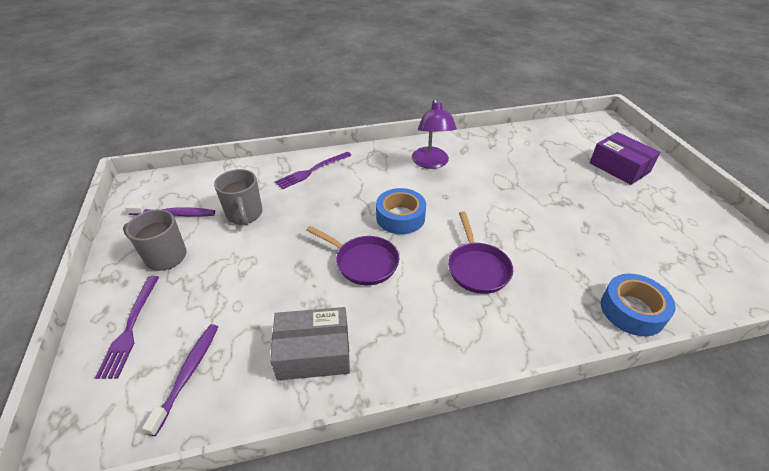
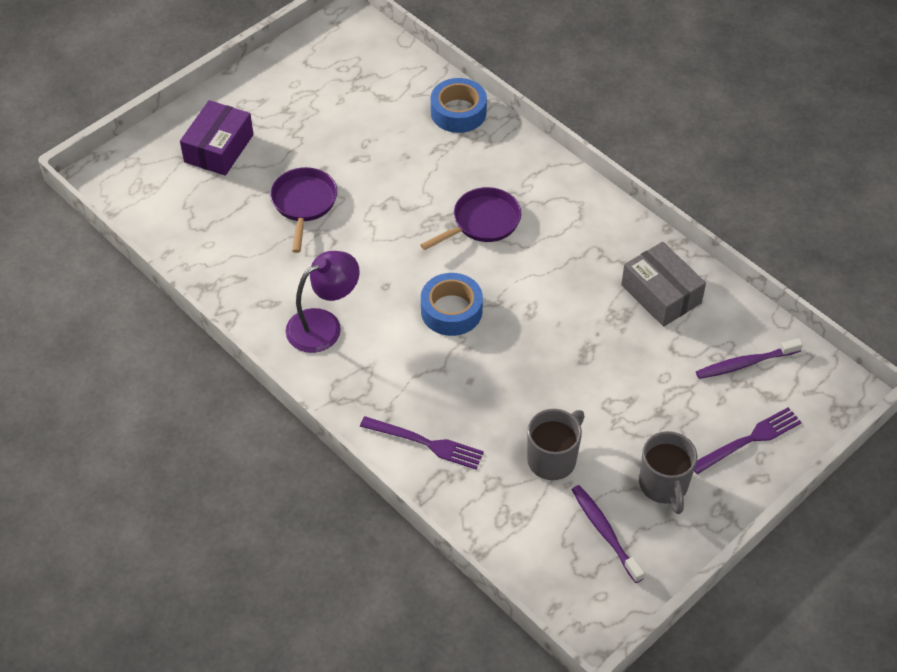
camera: 120 degrees left, 10 degrees up
(363, 262) = (541, 310): purple pan -> purple pan (304, 203)

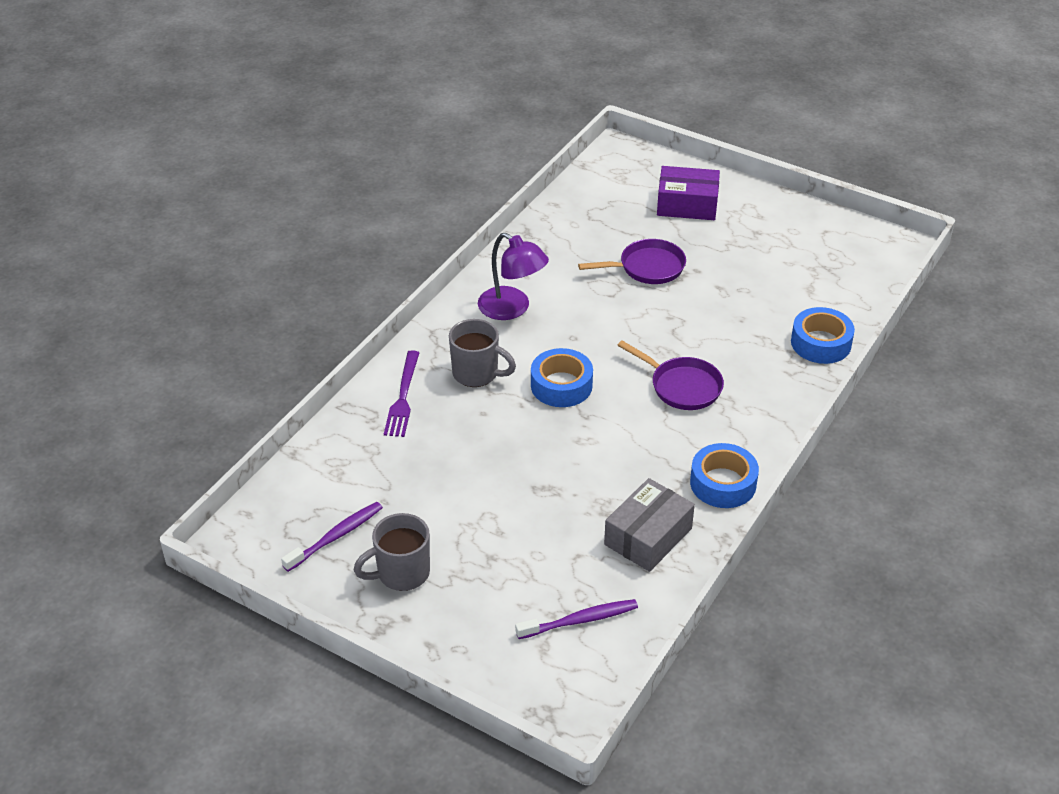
camera: 75 degrees right, 10 degrees down
(553, 459) = (410, 486): grey mug -> grey mug (477, 374)
(612, 227) = (723, 483): none -> blue tape
(745, 363) = (580, 620): purple toothbrush -> purple toothbrush turned 105 degrees clockwise
(748, 440) = (478, 635): purple fork -> none

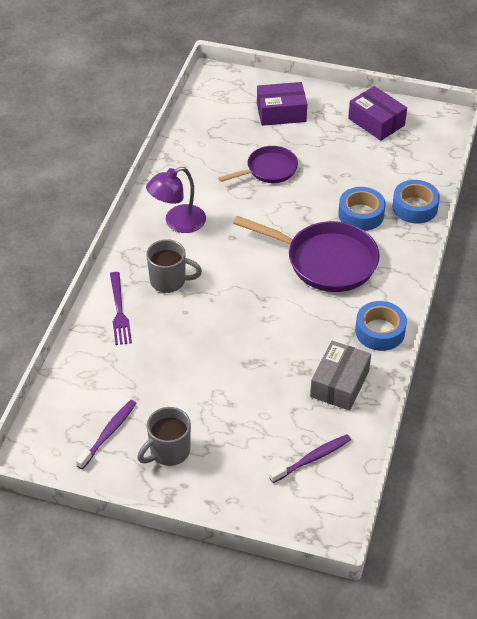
camera: 15 degrees left, 5 degrees up
(512, 309) = (177, 223): purple lamp -> purple lamp turned 120 degrees clockwise
(561, 385) = (236, 278): blue tape -> blue tape (361, 214)
(682, 386) = (325, 261): purple pan -> purple pan, size x1.66
(805, 235) = (376, 122): none -> purple box

